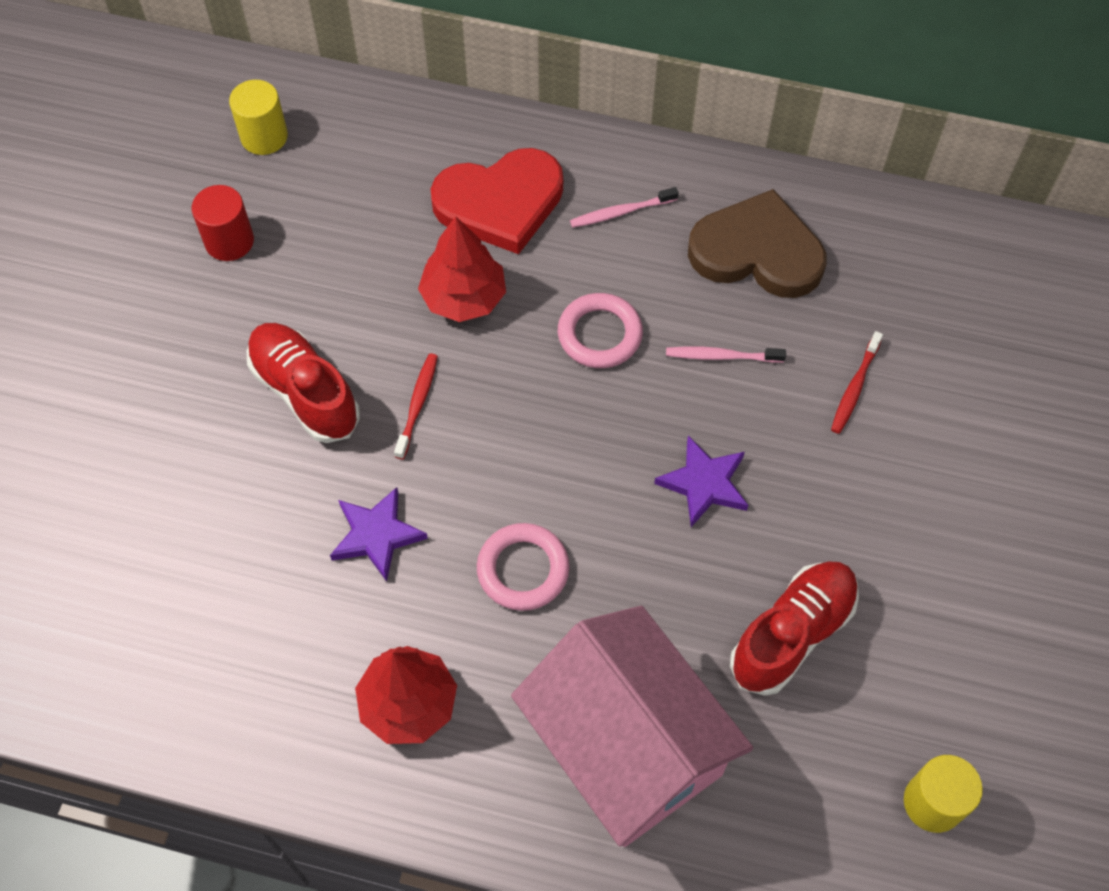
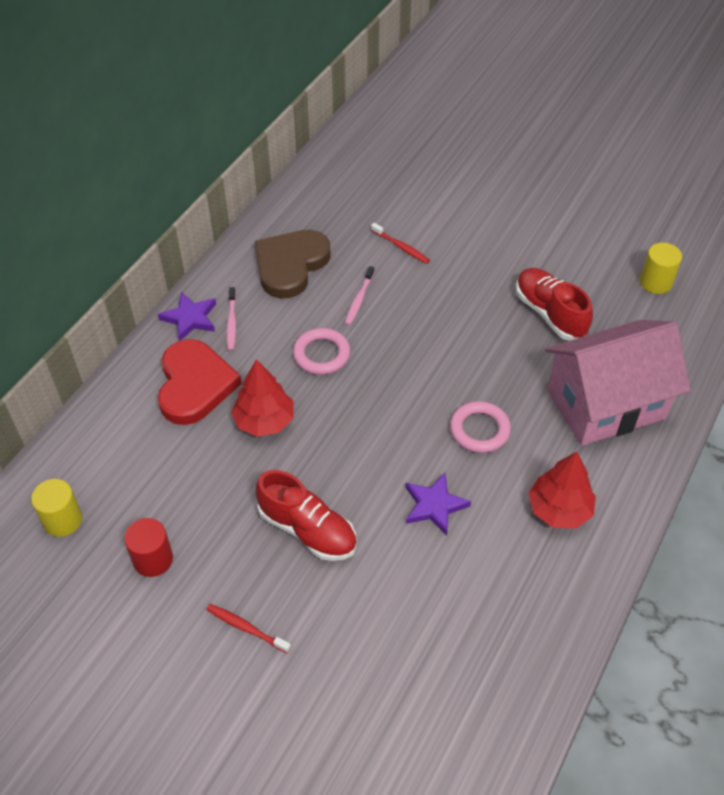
camera: 75 degrees left, 10 degrees down
(305, 392) = (307, 530): red shoe -> red shoe turned 120 degrees counterclockwise
(417, 405) = (341, 464): red toothbrush -> red toothbrush (246, 628)
(704, 483) = (444, 329): purple star -> purple star (190, 318)

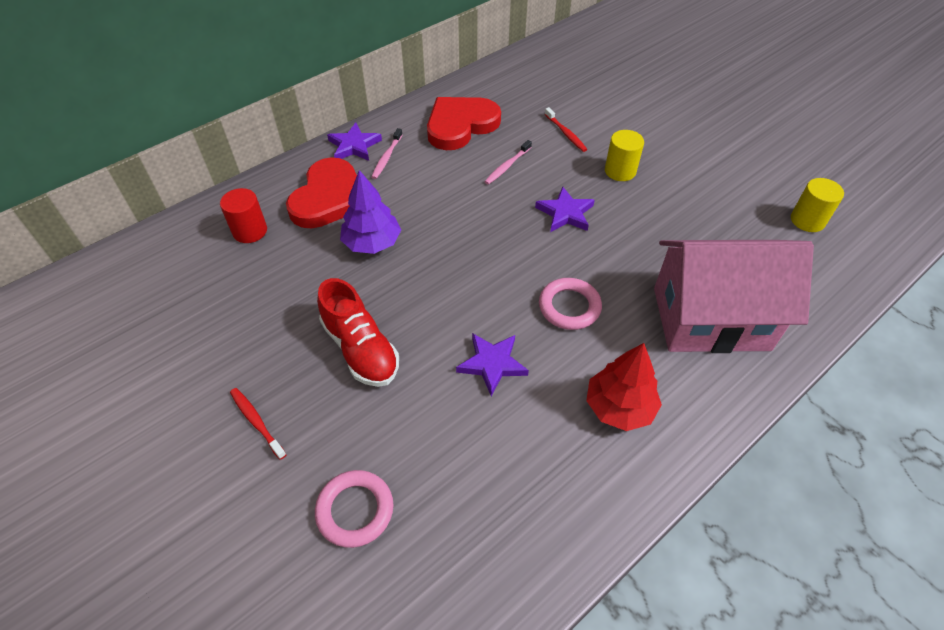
camera: 20 degrees right, 0 degrees up
(63, 520) = (158, 276): yellow cylinder -> yellow cylinder (620, 171)
(153, 559) = (211, 332): red cylinder -> red cylinder (250, 231)
(264, 421) = (372, 243): red tree -> purple tree
(290, 265) = (460, 125): brown heart -> red heart
(321, 354) = (451, 202): pink ring -> pink ring (355, 510)
(437, 336) = (565, 213): none -> purple star
(550, 313) = (685, 221): red shoe -> none

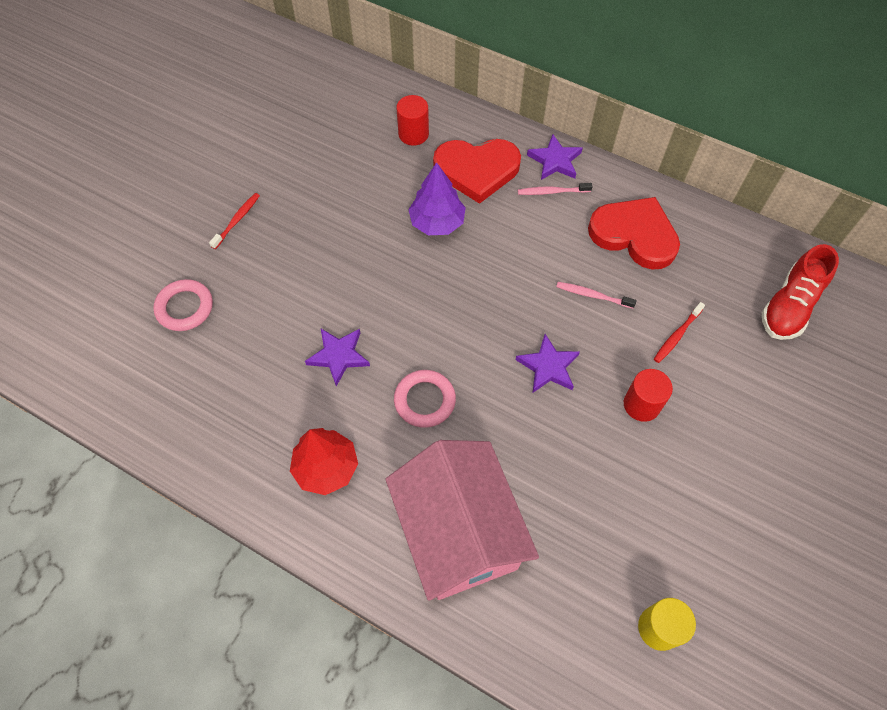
camera: 70 degrees right, 10 degrees up
(360, 349) = (321, 258): red shoe -> red shoe (789, 306)
(620, 171) = (641, 404): yellow cylinder -> red cylinder

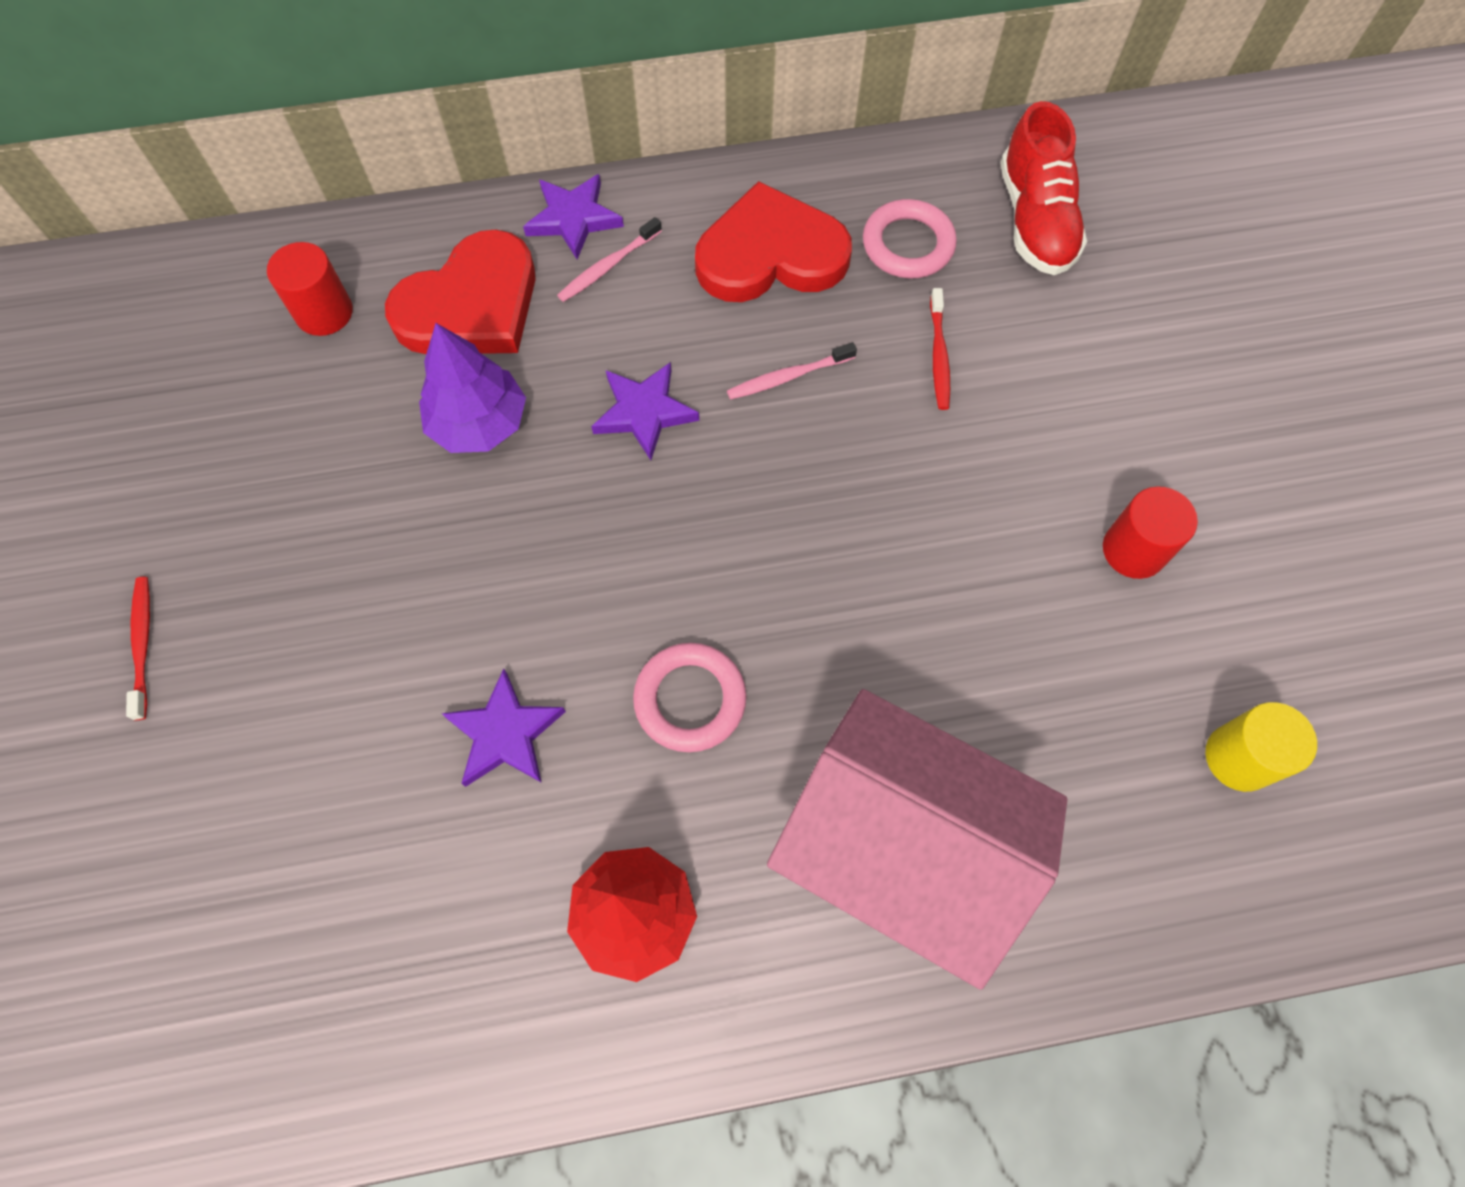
camera: 40 degrees left, 5 degrees up
(185, 308) = (177, 853): pink ring -> pink ring (908, 245)
(548, 367) = (815, 520): purple star -> purple star (644, 412)
(641, 404) = (974, 481): red cylinder -> red cylinder (1133, 550)

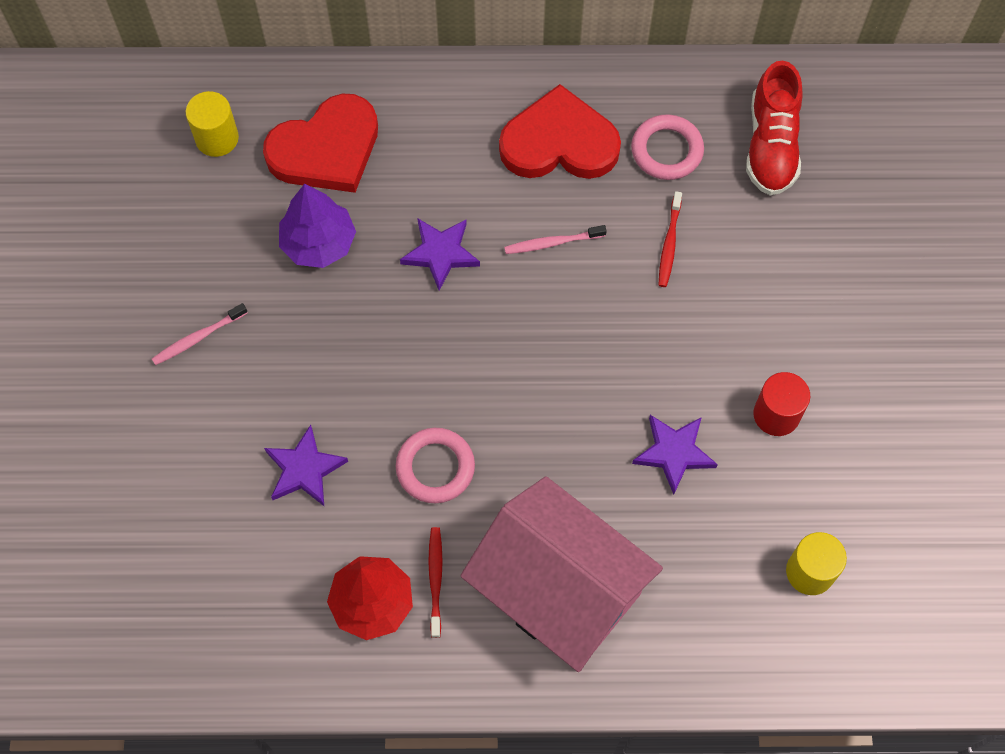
camera: 10 degrees right, 0 degrees up
(143, 645) = (65, 367): red toothbrush -> red toothbrush (435, 580)
(324, 312) = (217, 138): red cylinder -> yellow cylinder
(573, 218) = (414, 90): purple star -> purple star (674, 453)
(608, 266) = (434, 133): pink toothbrush -> pink toothbrush (198, 338)

